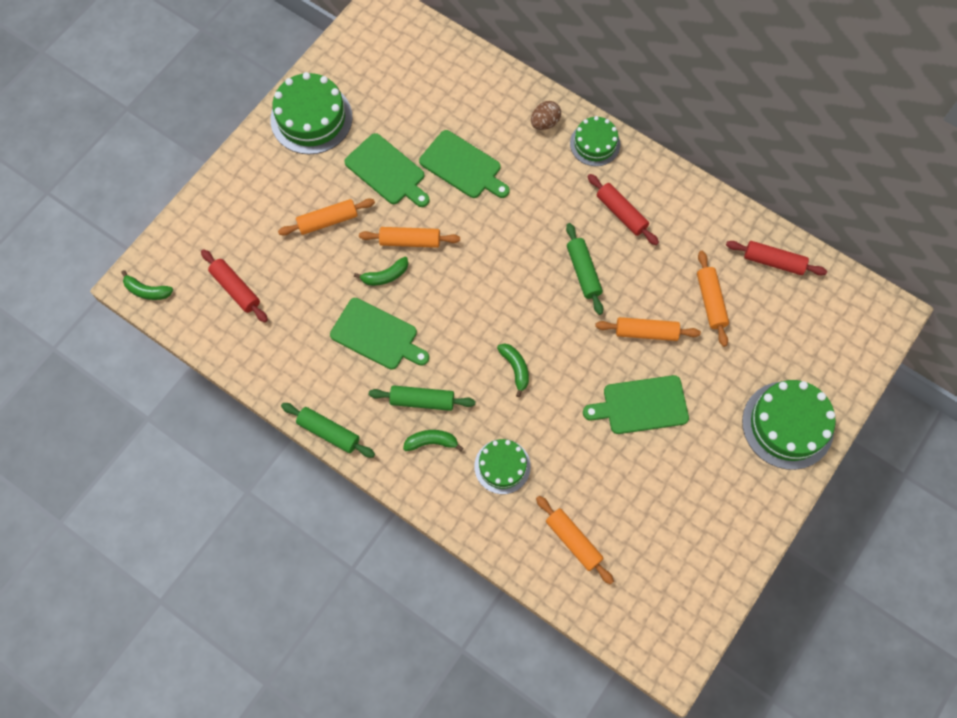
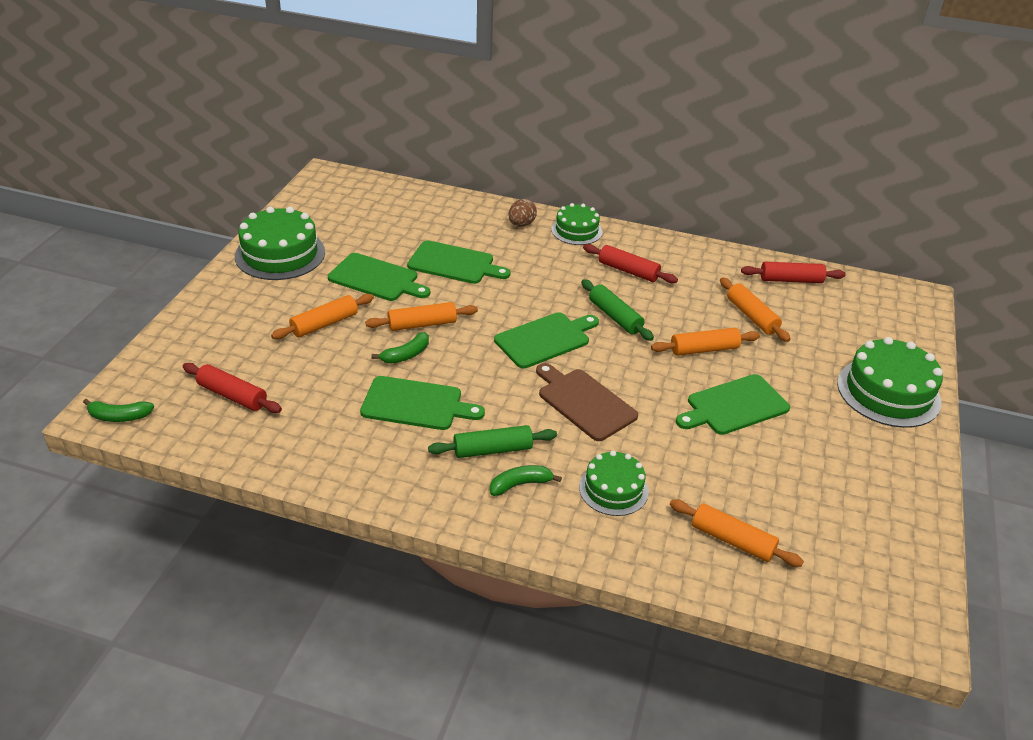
camera: 20 degrees left, 30 degrees down
(329, 432) = (391, 501): green rolling pin -> none
(510, 285) = (545, 339): none -> green cutting board
(515, 368) = (584, 402): green banana -> brown cutting board

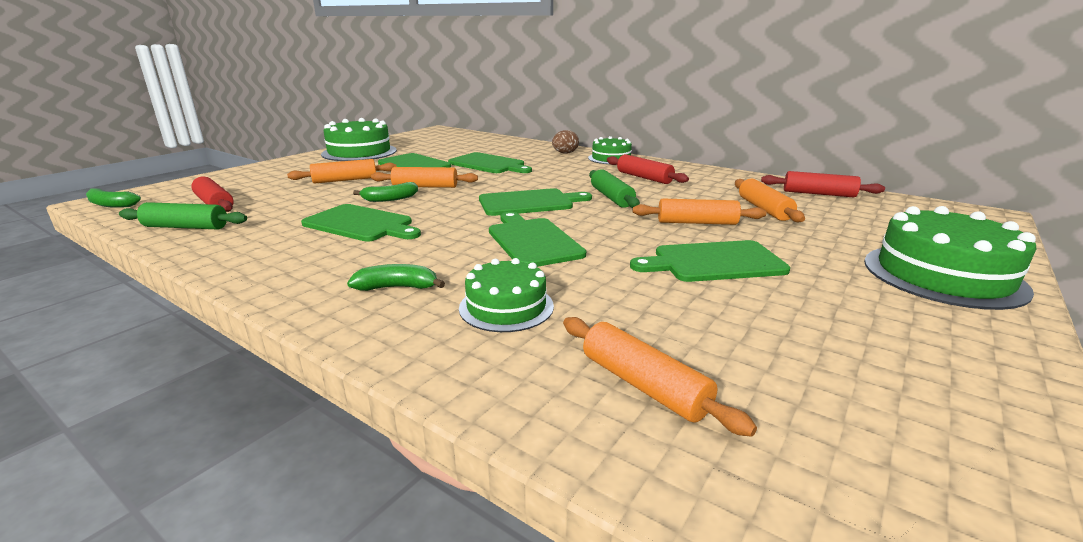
camera: 20 degrees right, 15 degrees down
(492, 449) = (398, 259): green rolling pin -> green rolling pin (186, 227)
(584, 402) = (532, 241): brown cutting board -> green cutting board

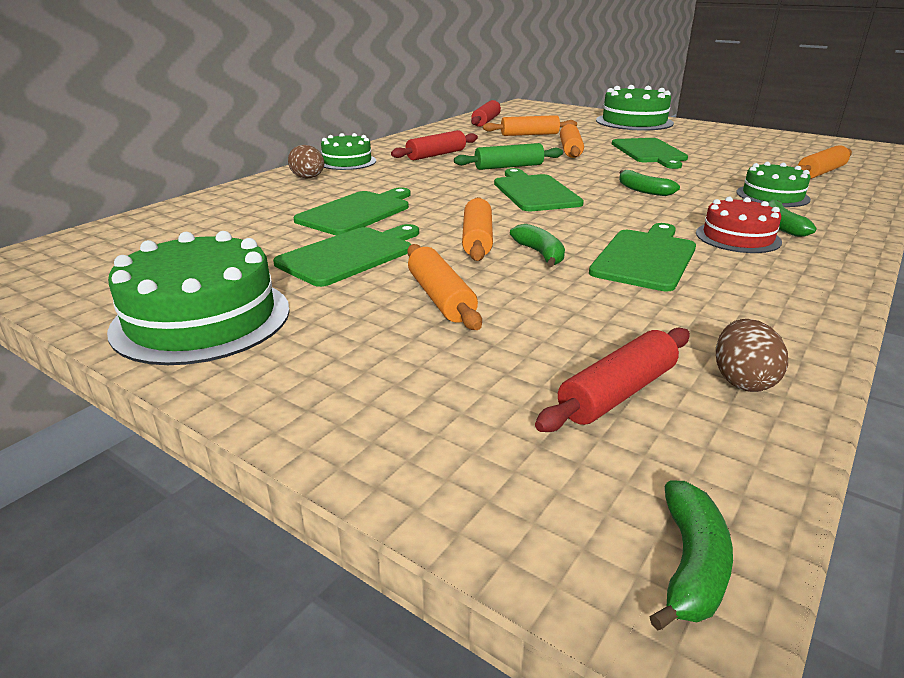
camera: 90 degrees left, 5 degrees up
(186, 227) = (742, 380): green rolling pin -> brown egg
(380, 261) = (737, 237): none -> red cake
(532, 241) = (643, 190): green cutting board -> green banana

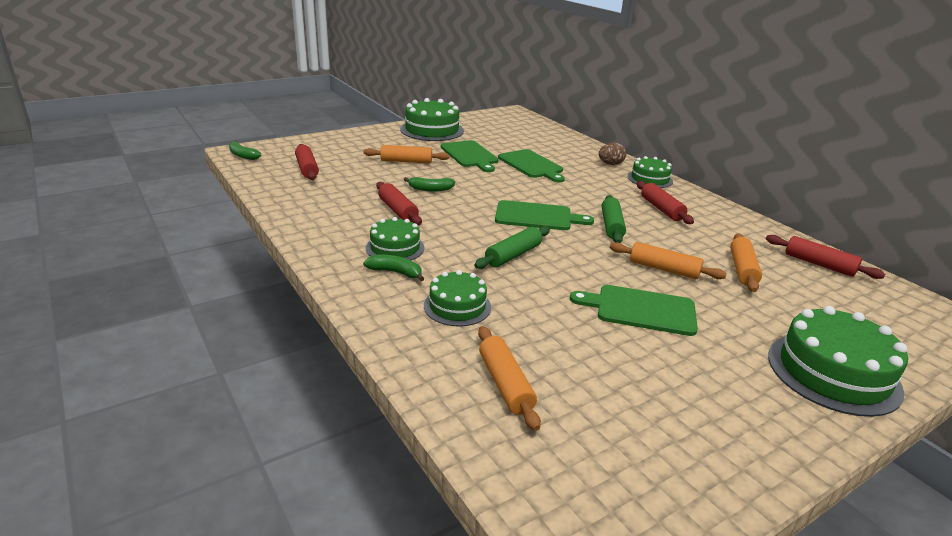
camera: 110 degrees right, 0 degrees up
(477, 239) = (464, 181): orange rolling pin -> none
(643, 190) = (513, 255): green banana -> green rolling pin
(645, 258) = (397, 210): green cutting board -> red rolling pin
(737, 237) = (395, 248): red cake -> green cake
(742, 380) = (283, 187): brown egg -> none

